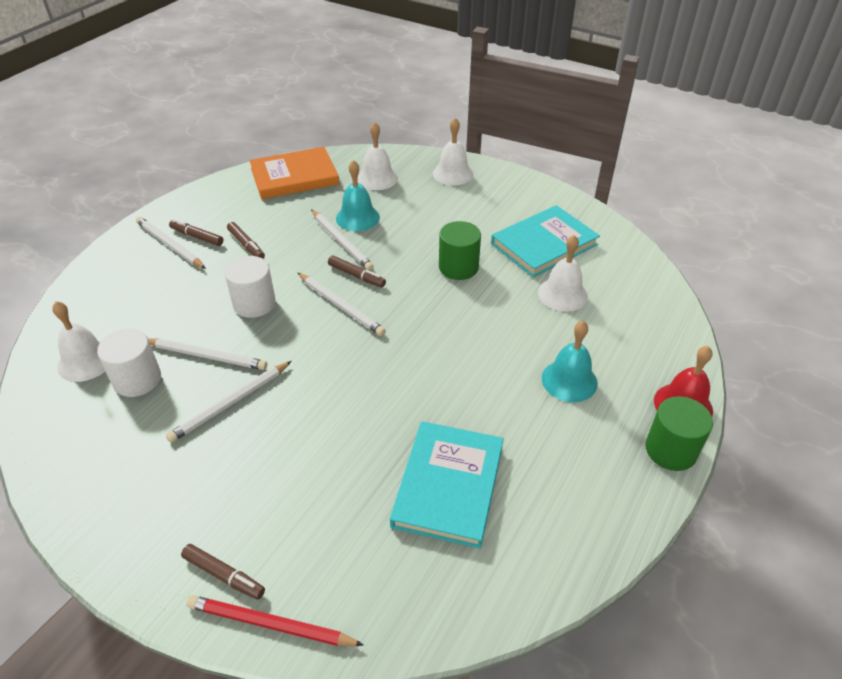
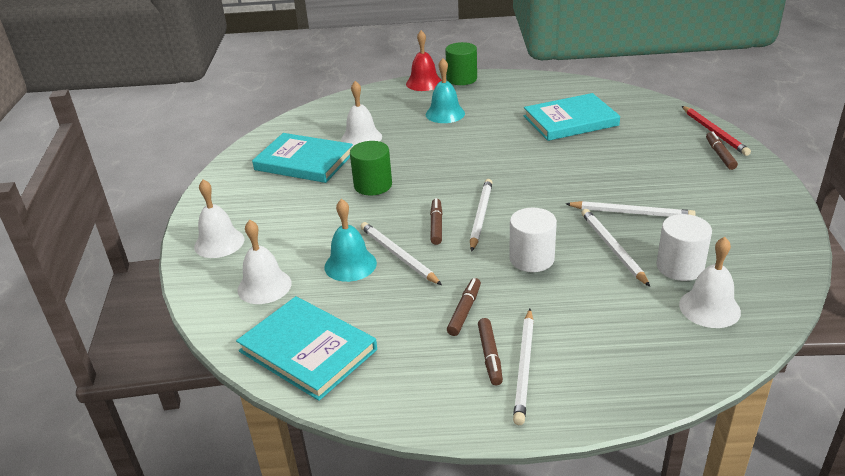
camera: 120 degrees left, 10 degrees down
(294, 176) = (308, 350): orange book -> turquoise book
(341, 242) = (398, 255): white pencil -> white pencil turned 60 degrees counterclockwise

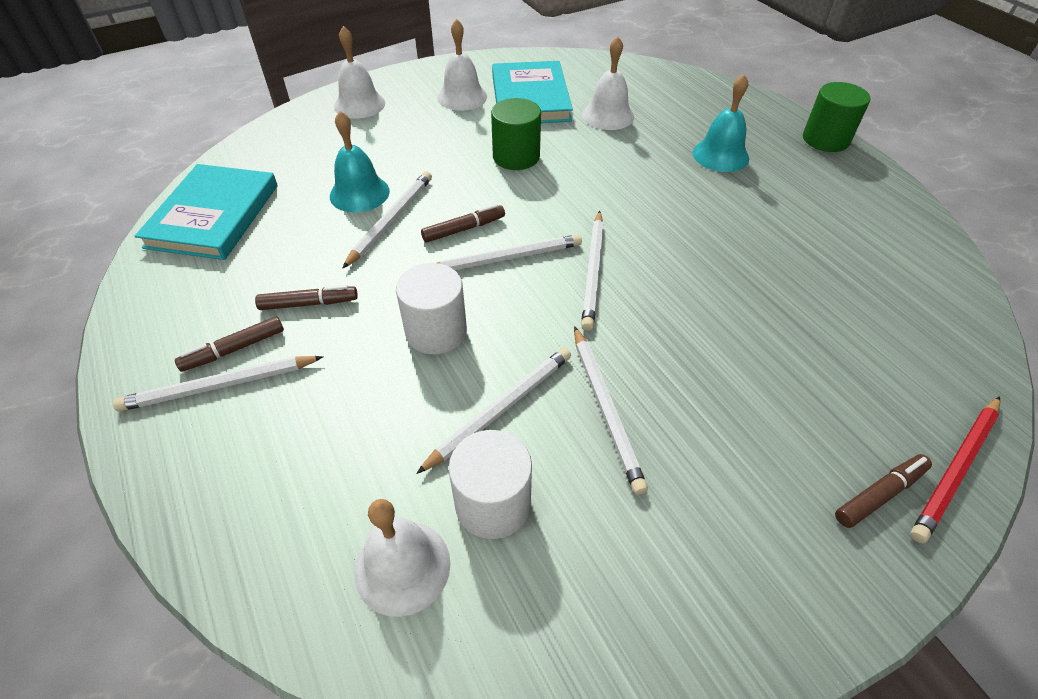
camera: 60 degrees right, 15 degrees up
(264, 286) = (303, 154): white bell -> white bell (462, 97)
(424, 83) = (781, 114): red bell -> none
(518, 187) = (593, 271): none -> white pencil
(570, 121) = (815, 273): turquoise book -> none

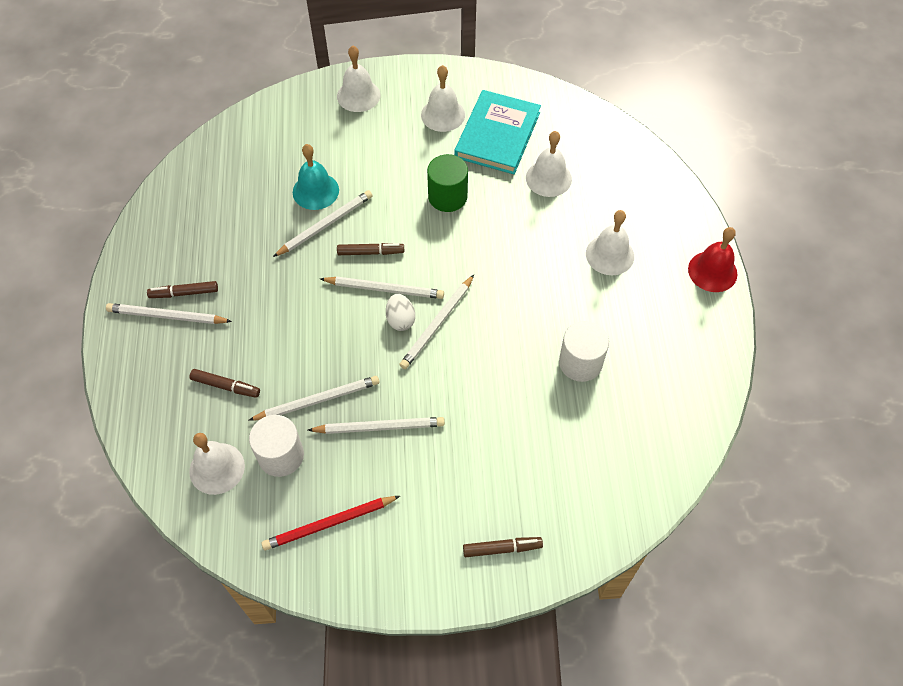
camera: 25 degrees right, 10 degrees up
(213, 216) = (210, 175): turquoise book -> none
(309, 304) = (241, 276): brown marker -> brown marker (226, 386)
(436, 331) = (308, 329): white cylinder -> white cylinder (580, 362)
(546, 282) = (400, 320): none -> white egg
(606, 409) = (379, 427): white pencil -> white pencil turned 105 degrees counterclockwise
(720, 155) = (609, 255): turquoise bell -> white bell
(825, 139) = (712, 271): green cylinder -> red bell
(956, 469) = (562, 556): red pencil -> red pencil (329, 524)

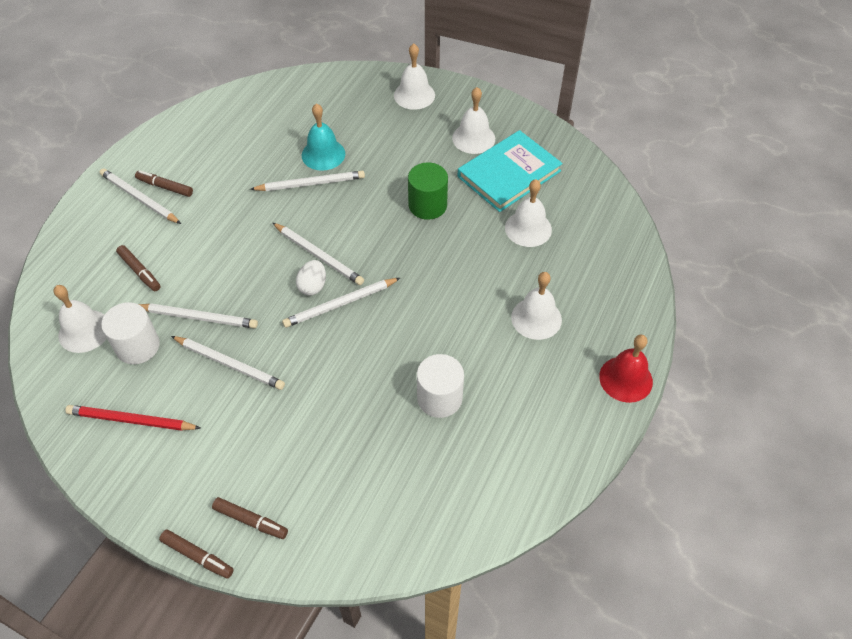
camera: 30 degrees right, 5 degrees down
(371, 252) = (330, 221): brown marker -> brown marker (197, 556)

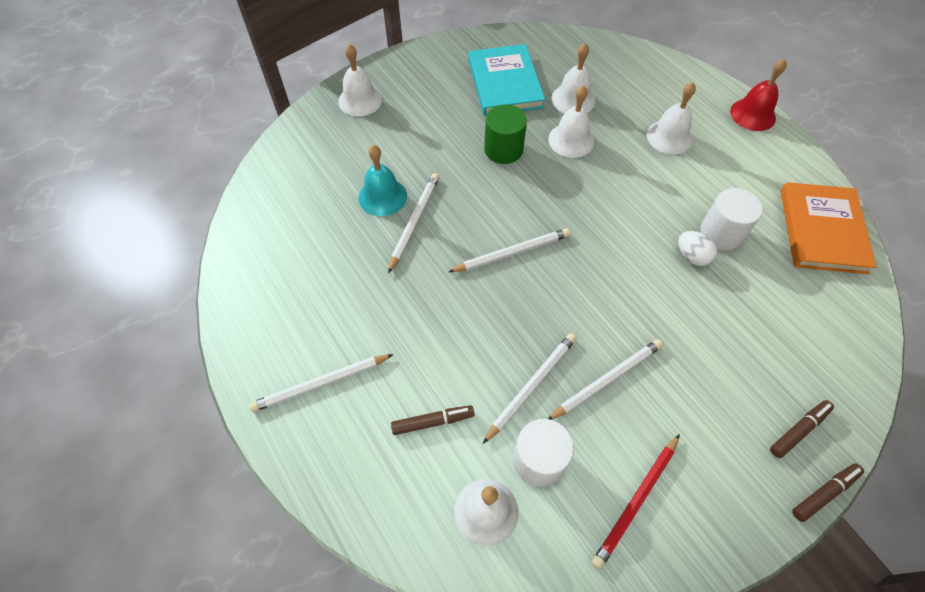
camera: 60 degrees left, 5 degrees up
(165, 187) = (322, 352): brown marker -> none
(313, 286) = (547, 272): white egg -> white egg (692, 256)
(340, 304) = (582, 260): white pencil -> none
(473, 138) = (446, 86): white bell -> white bell (571, 140)
(501, 484) = (822, 230): none -> orange book

